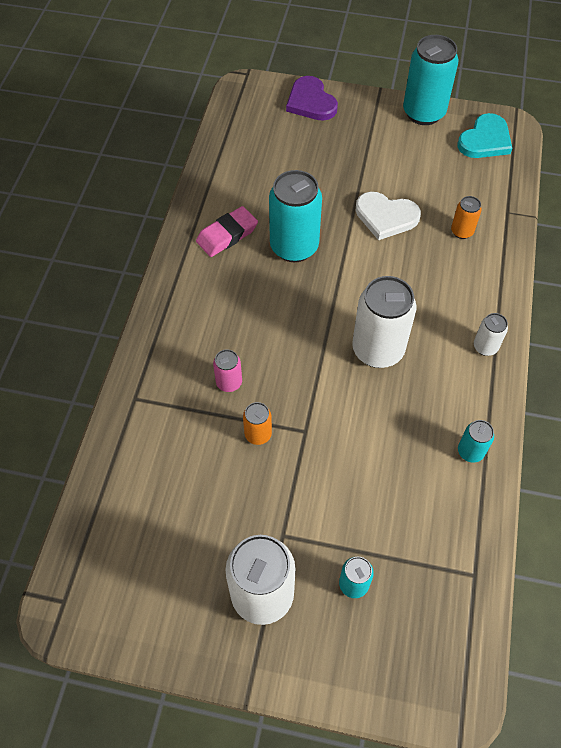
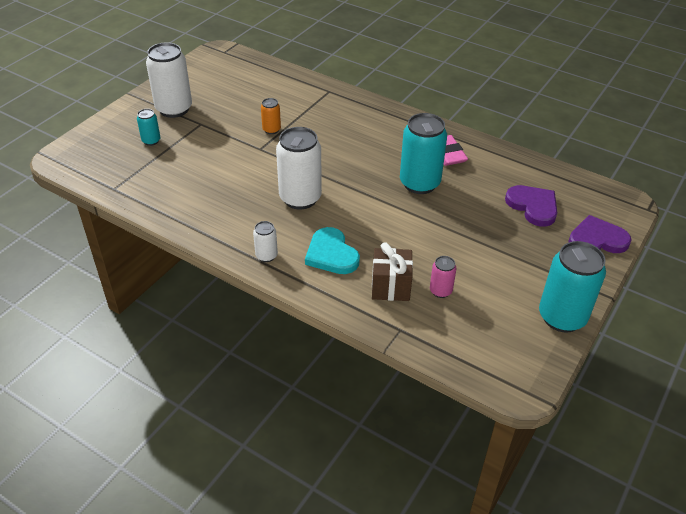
camera: 110 degrees right, 15 degrees down
(229, 383) = (316, 127): pink can -> pink can (440, 291)
(285, 150) = (533, 206): none -> purple heart
(386, 217) = (429, 244): white heart -> none
(462, 231) = (390, 287): orange can -> brown gift
(470, 451) = (190, 216): turquoise can -> none
(485, 140) = (506, 352): turquoise heart -> turquoise heart (331, 254)

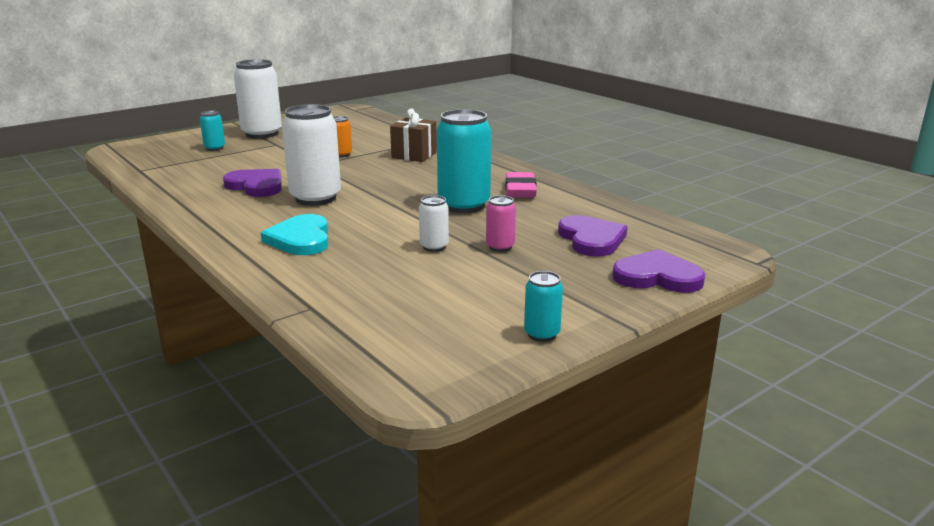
camera: 20 degrees right, 20 degrees down
(238, 191) = (256, 186): none -> purple heart
(266, 256) = (228, 230): white can -> white can (434, 247)
(390, 287) = (340, 272): brown gift -> brown gift (414, 155)
(440, 291) = (398, 285): pink can -> pink can (500, 247)
(562, 317) = (542, 334): turquoise can -> turquoise can, size x0.48

